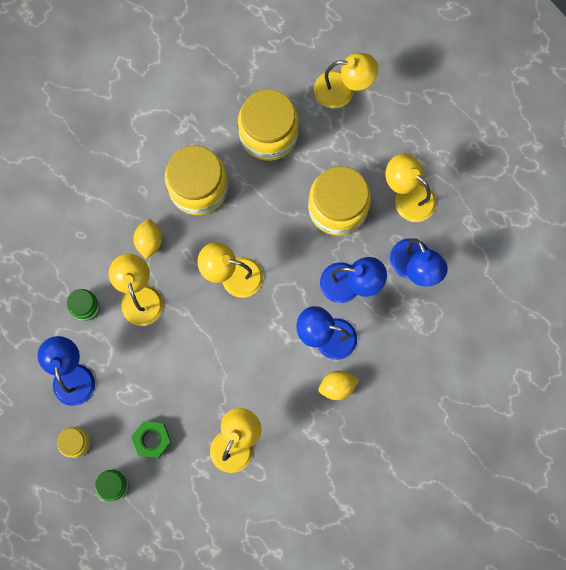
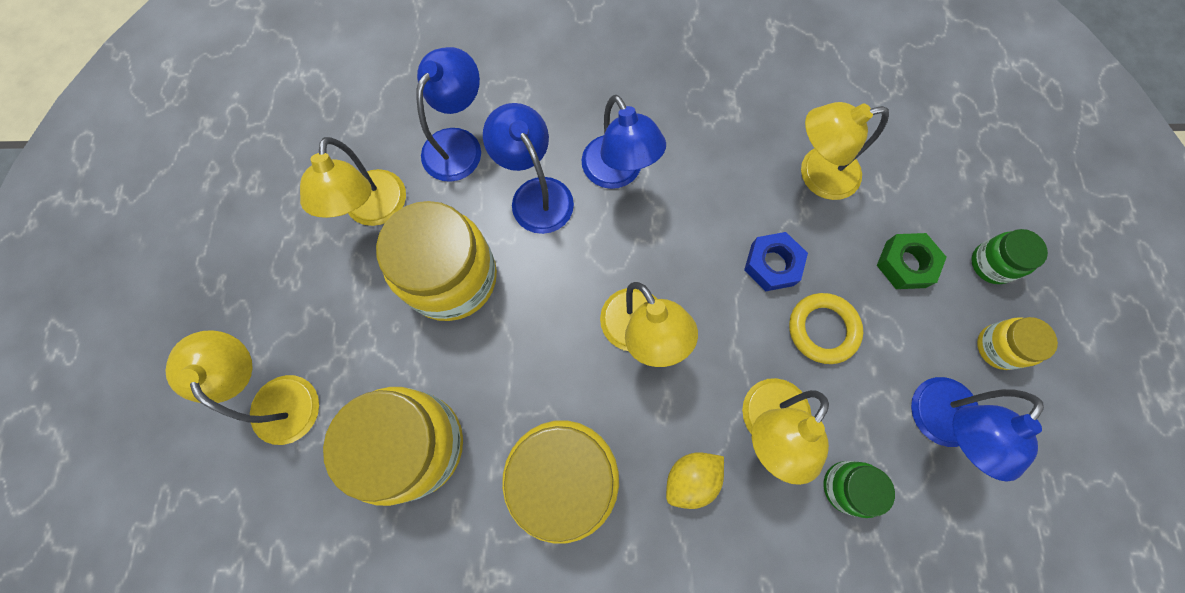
camera: 130 degrees left, 5 degrees down
(158, 364) = (822, 329): none -> yellow ring
(210, 371) = (772, 264): none -> blue nut
(337, 386) = (661, 122): yellow lemon -> none

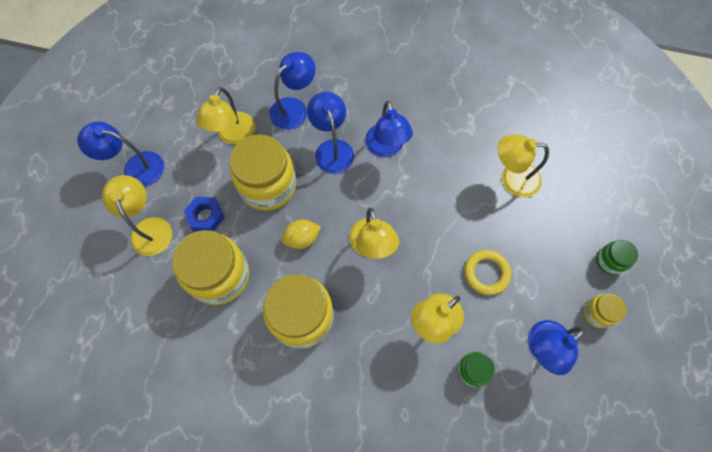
camera: 15 degrees right, 5 degrees down
(228, 302) = (135, 167): none -> blue lamp
(691, 478) = (377, 339): yellow lemon -> yellow lemon (302, 238)
(772, 264) = (466, 226): blue nut -> blue nut (206, 216)
(905, 264) = (552, 247): green nut -> none

